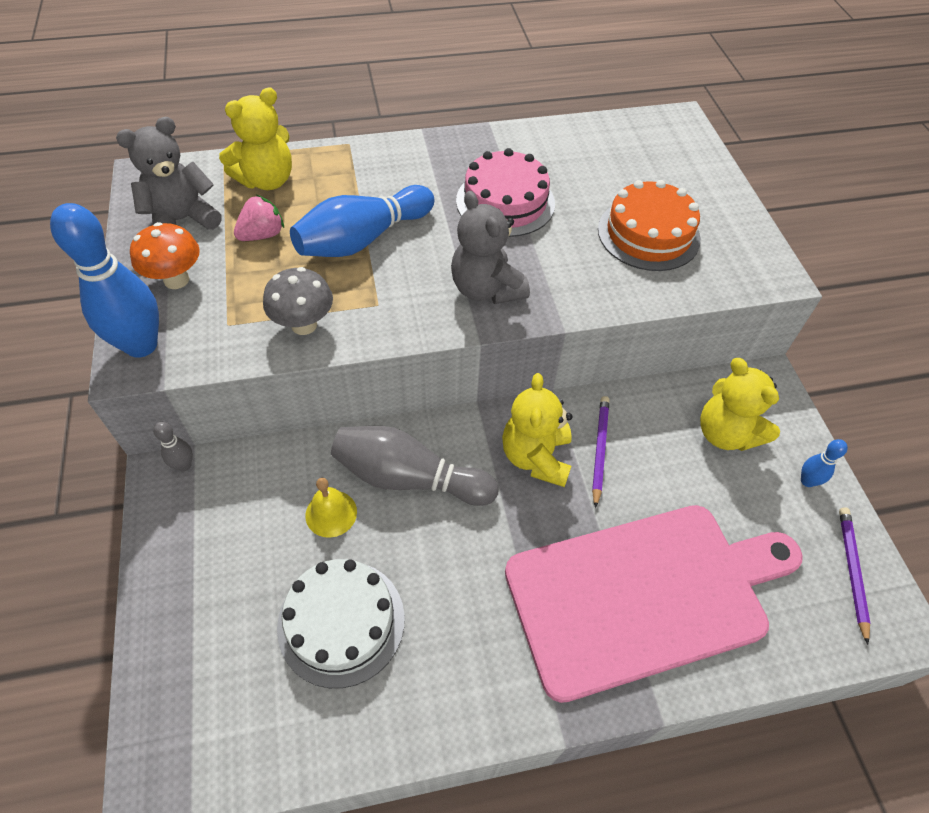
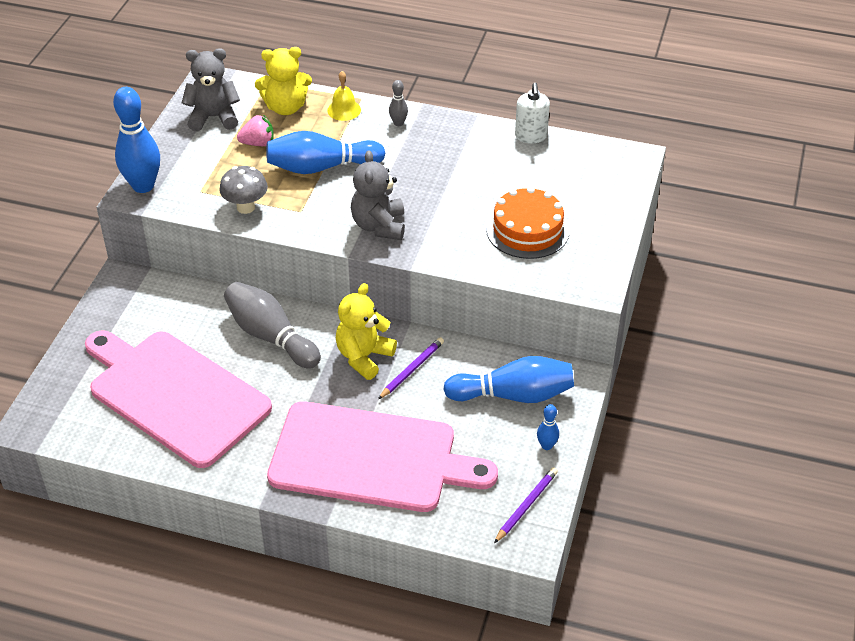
camera: 30 degrees right, 10 degrees down
(176, 280) = (187, 154): orange mushroom -> none
(184, 465) = (137, 276): grey bowling pin -> grey bowling pin (398, 123)
(331, 513) = (208, 337): yellow bell -> yellow bell (344, 110)
(341, 622) = (175, 395): white cake -> pink cutting board
(505, 202) = (440, 174): pink cake -> none
(563, 130) = (531, 136): none -> white soap dispenser
(725, 433) = (513, 395): yellow teddy bear -> blue bowling pin

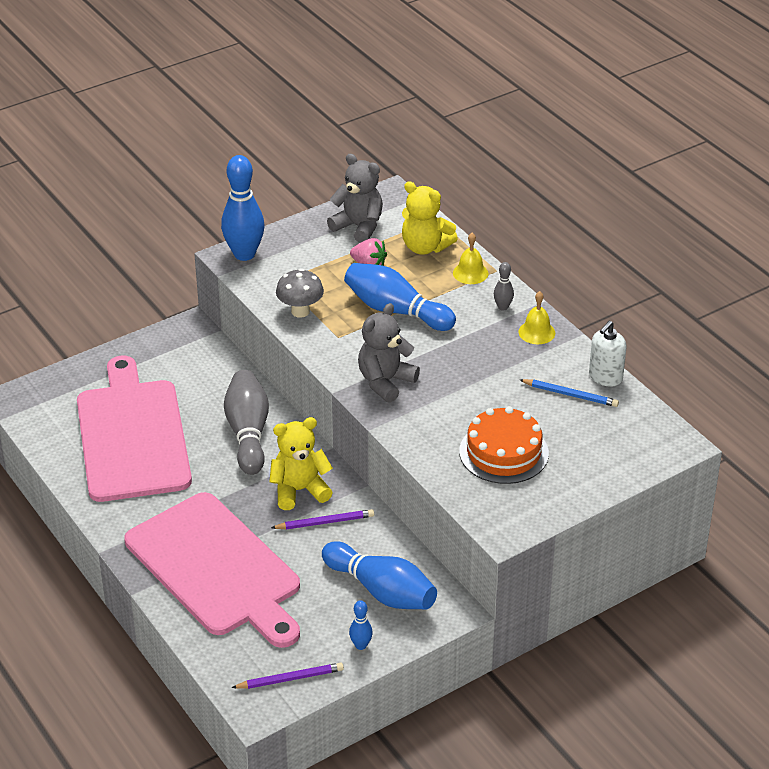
camera: 40 degrees right, 5 degrees down
(445, 129) = (536, 332): none -> yellow bell
(522, 162) = (570, 395): none -> blue pencil

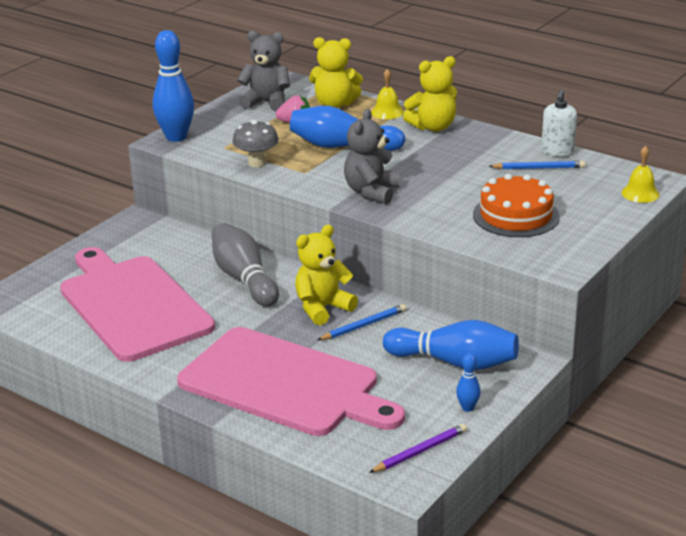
camera: 20 degrees left, 10 degrees down
(325, 522) = (363, 325): purple pencil -> blue pencil
(503, 307) = (433, 127): grey bowling pin -> yellow teddy bear
(536, 332) = (475, 136): yellow bell -> yellow bell (640, 193)

